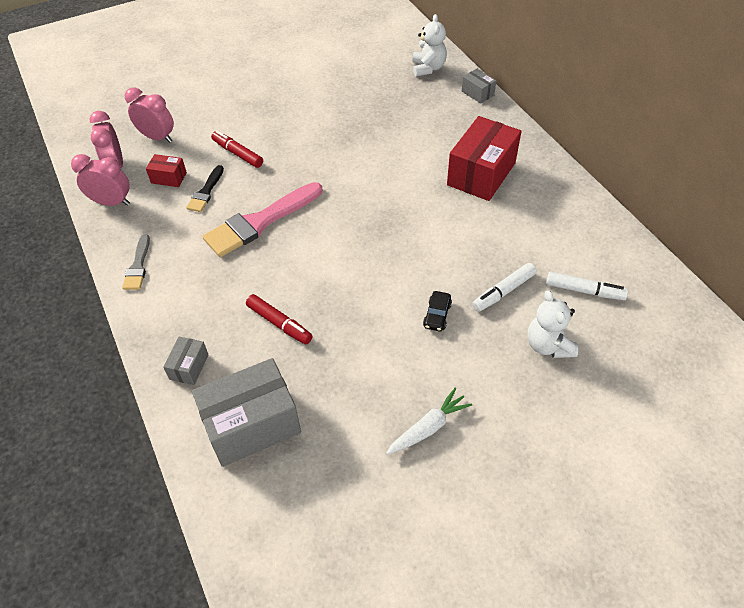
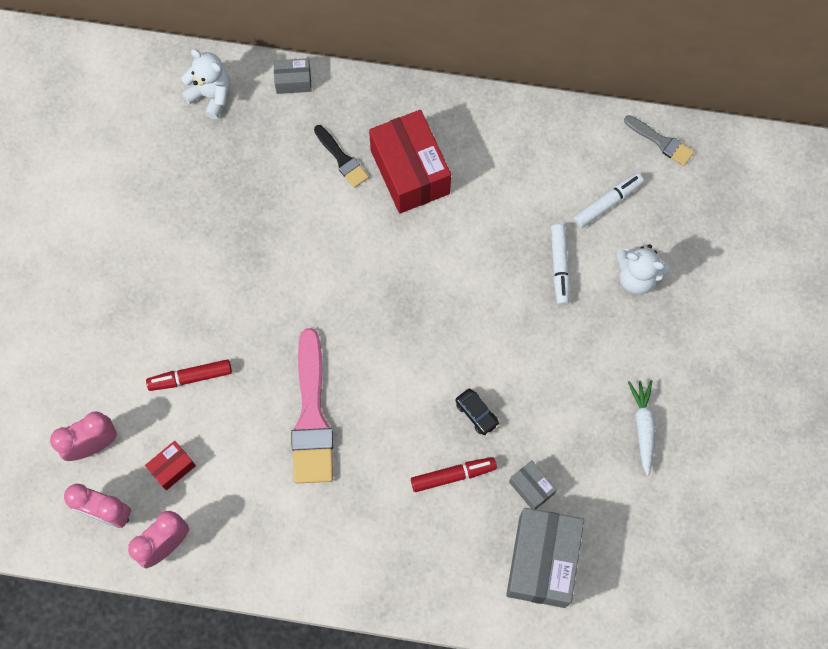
camera: 55 degrees left, 20 degrees up
(138, 266) = (282, 563): grey brush -> grey brush (661, 142)
(189, 367) = (444, 580): grey box -> grey box (531, 488)
(206, 192) = (225, 443): black brush -> black brush (342, 159)
(437, 315) = (543, 339): black car -> black car (476, 414)

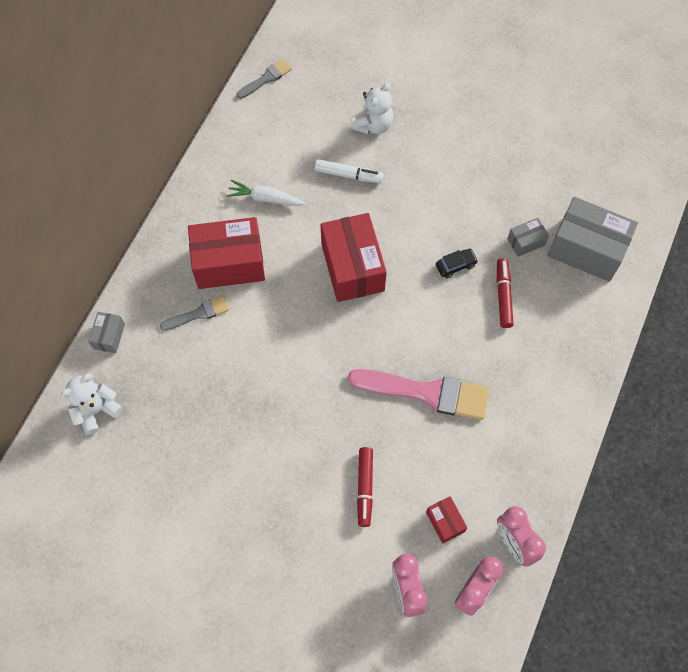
camera: 75 degrees left, 5 degrees down
(342, 159) = (198, 313): black brush -> grey brush
(441, 301) = (352, 267): none -> red box
(607, 203) = (305, 128): white marker -> none
(643, 427) = (494, 153): white carrot -> white carrot (265, 198)

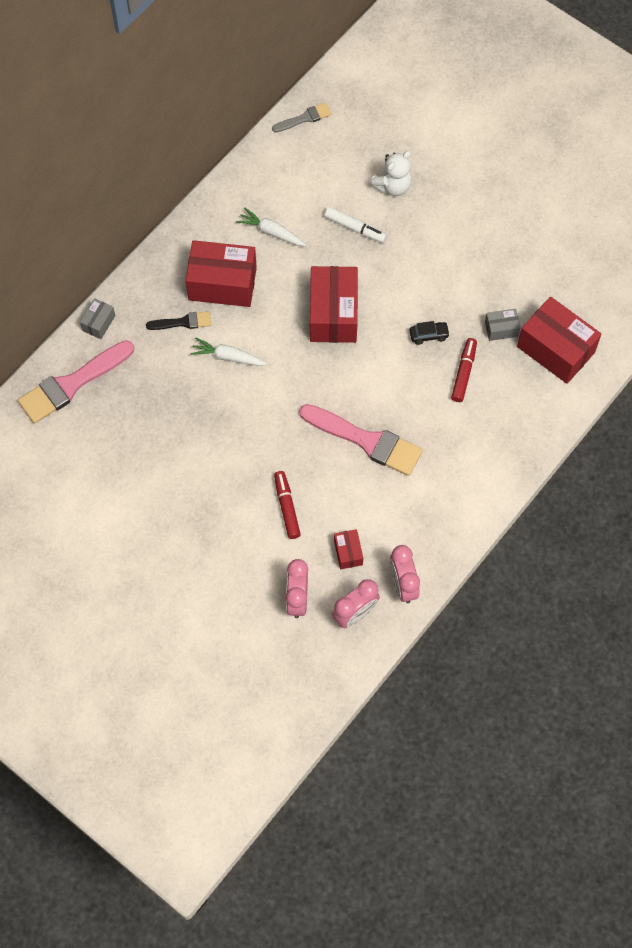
camera: 15 degrees right, 0 degrees up
(96, 410) = (72, 384): white teddy bear -> pink brush
(198, 313) = (183, 322): grey brush -> black brush
(256, 339) = (228, 357): none -> white carrot
(365, 488) = (287, 507): red marker -> red marker turned 150 degrees clockwise
(586, 249) = (555, 349): grey box -> red box

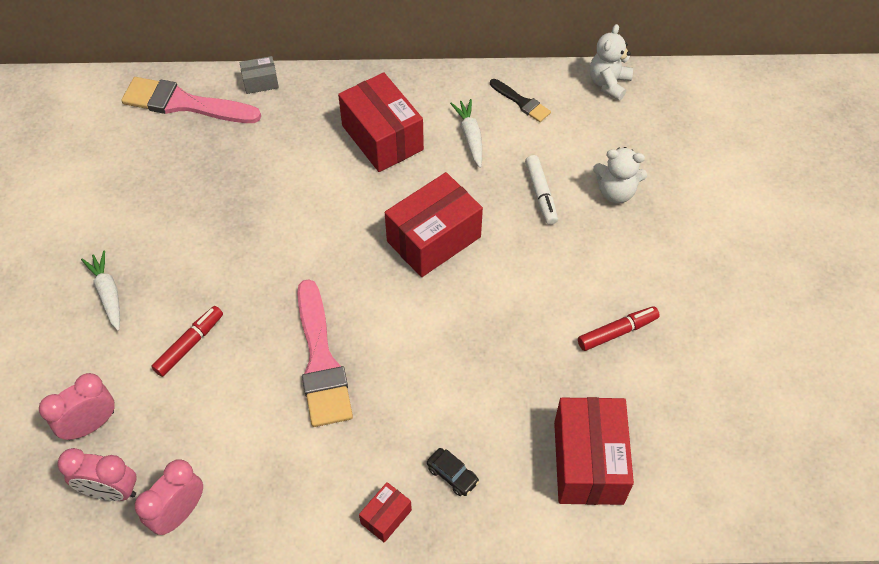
camera: 50 degrees right, 10 degrees down
(183, 322) = (316, 136): black brush -> black brush (521, 102)
(228, 357) = (311, 191): white carrot -> white carrot (108, 294)
(304, 118) = (608, 84): grey brush -> white teddy bear
(348, 552) = (179, 434): red box -> red box (386, 517)
(429, 335) = (489, 332): black car -> black car (452, 475)
(464, 372) = (477, 394): red marker -> red marker (617, 332)
(501, 329) = (560, 392): grey box -> none

